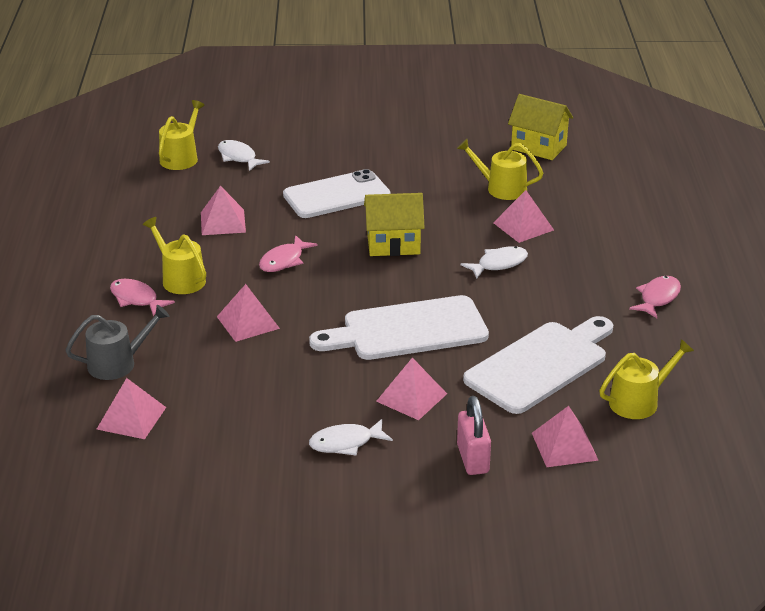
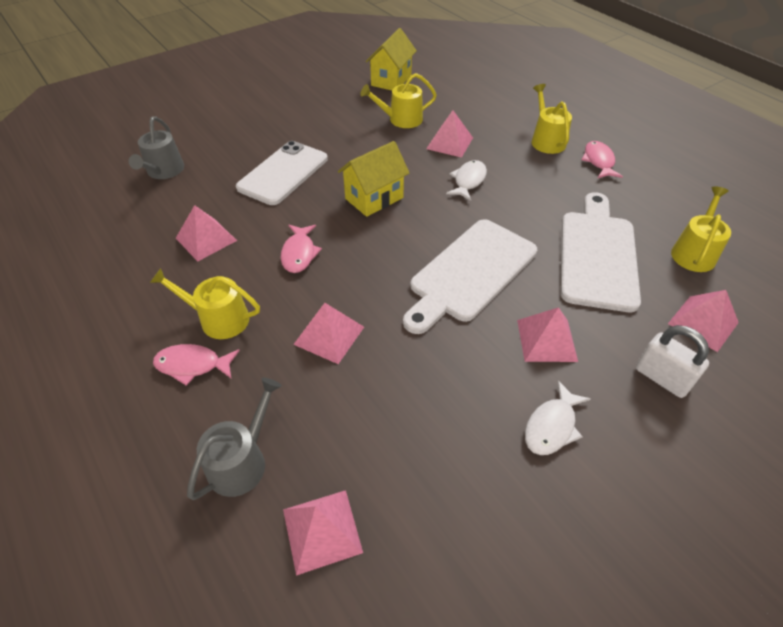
camera: 35 degrees left, 15 degrees up
(181, 157) = (108, 191): yellow watering can -> yellow watering can (546, 140)
(238, 157) = (164, 171): white fish -> grey watering can
(473, 459) = (662, 378): pink padlock -> white padlock
(538, 147) = (391, 80): yellow house -> yellow house turned 60 degrees counterclockwise

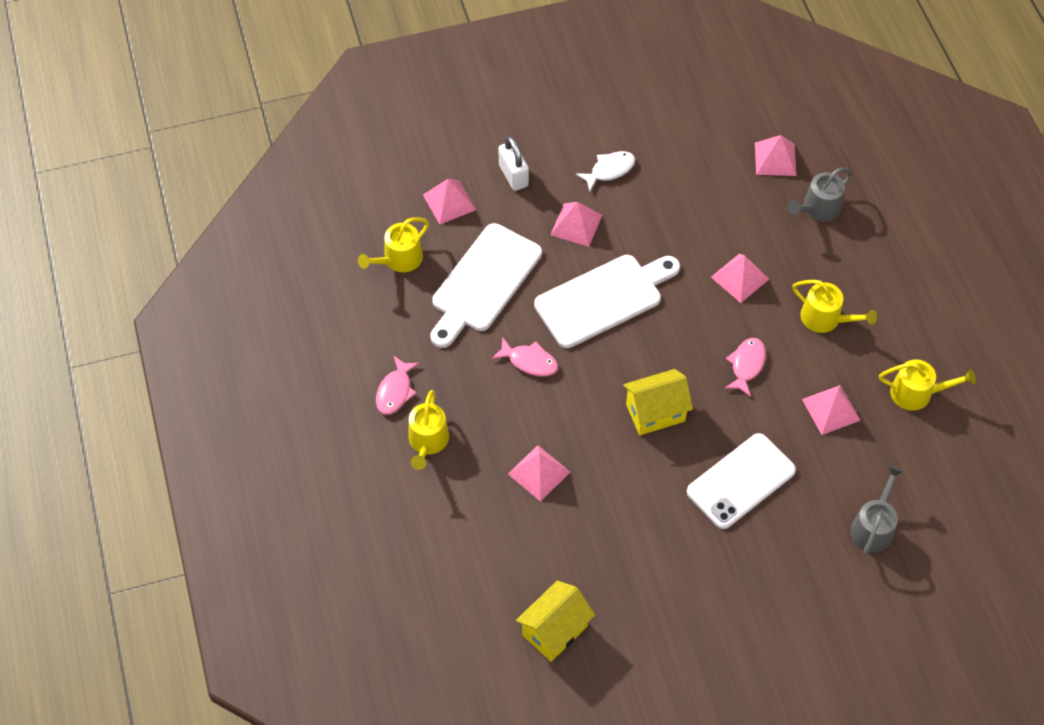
camera: 160 degrees left, 10 degrees up
(192, 365) = (848, 284): pink fish -> pink fish (529, 361)
(401, 119) = (576, 535): yellow watering can -> yellow watering can (916, 393)
(468, 181) = (548, 406): white fish -> none

